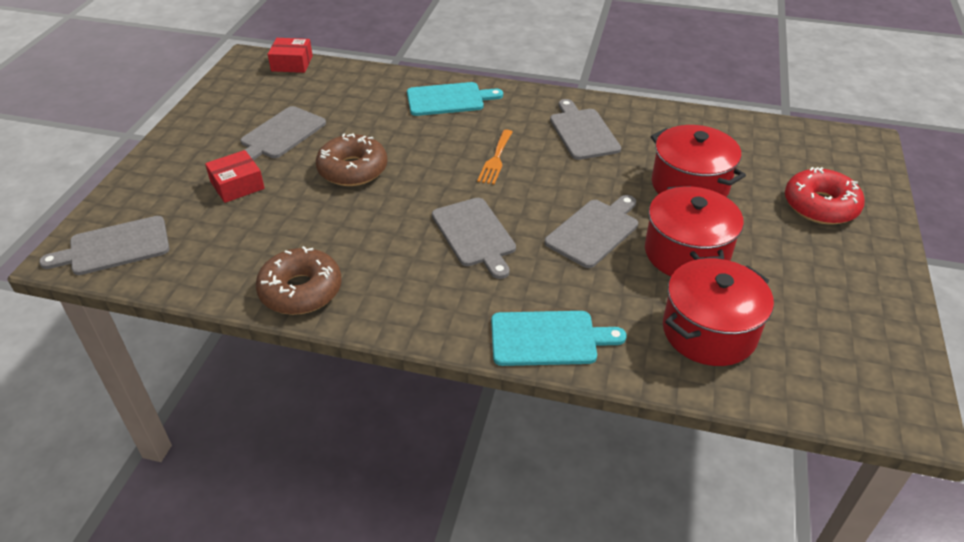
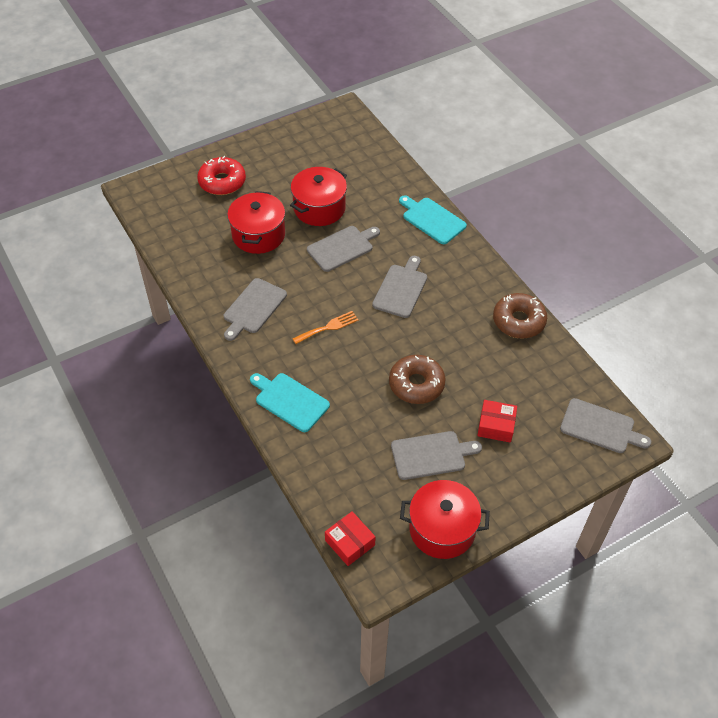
camera: 135 degrees left, 10 degrees up
(594, 231) = (342, 248): grey cutting board -> grey cutting board turned 150 degrees clockwise
(709, 331) = (365, 177): red pot -> red pot (442, 529)

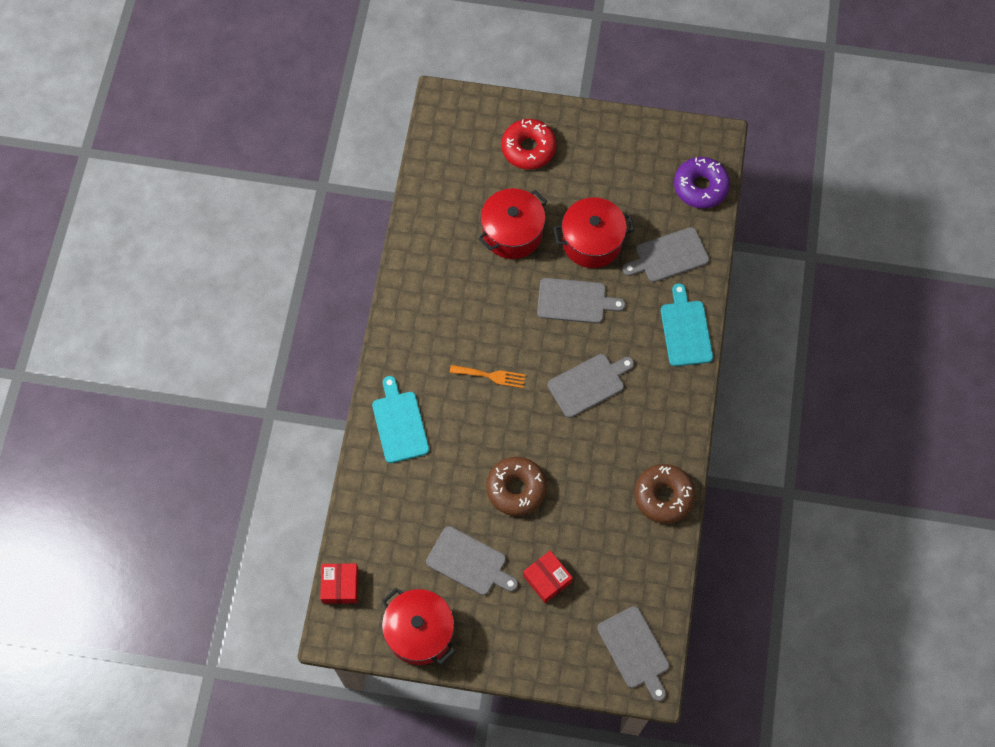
camera: 40 degrees right, 15 degrees up
(253, 308) = (444, 309): grey cutting board -> grey cutting board (668, 256)
(360, 139) = (700, 187): none -> purple donut

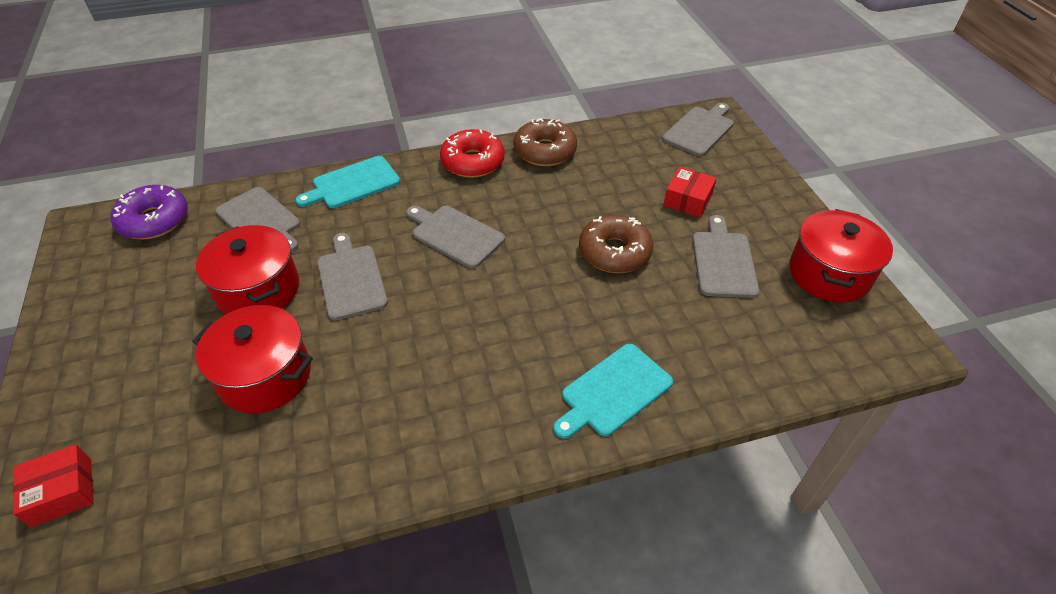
camera: 115 degrees left, 20 degrees down
(340, 585) = (854, 366): red box -> red box (62, 492)
(491, 376) = (491, 322): orange fork -> none
(528, 148) = (106, 409): red donut -> red donut (473, 162)

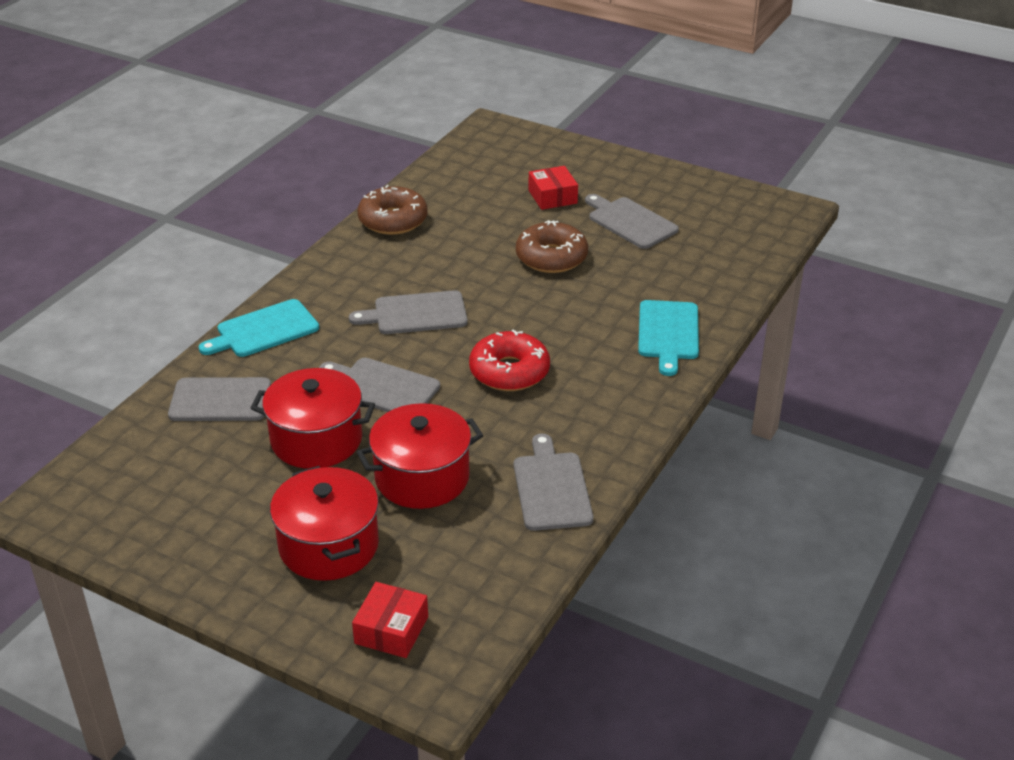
camera: 45 degrees left, 10 degrees down
(154, 220) = (118, 460): purple donut -> none
(352, 183) = (263, 330): turquoise cutting board -> turquoise cutting board turned 45 degrees clockwise
(473, 162) = (344, 259): red donut -> red donut (509, 372)
(700, 130) = (492, 144): grey cutting board -> grey cutting board (551, 488)
(829, 273) = (703, 193): red pot -> red pot (329, 545)

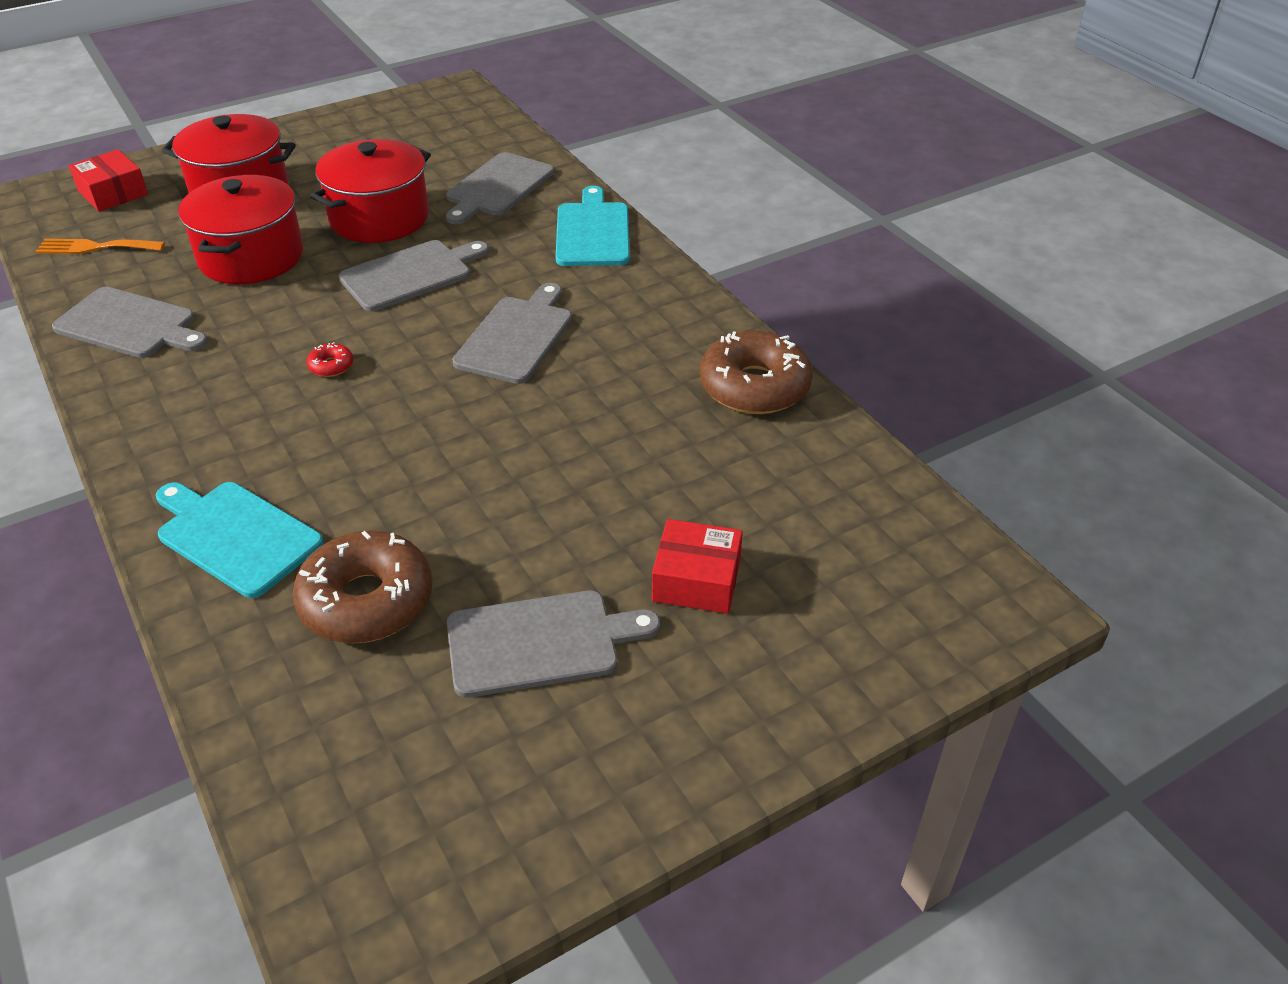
camera: 120 degrees right, 5 degrees up
(479, 578) = (95, 247): none -> orange fork
(509, 372) = (331, 366): red donut -> red donut, size x0.42
(551, 257) = (525, 501): brown donut -> brown donut (367, 601)

